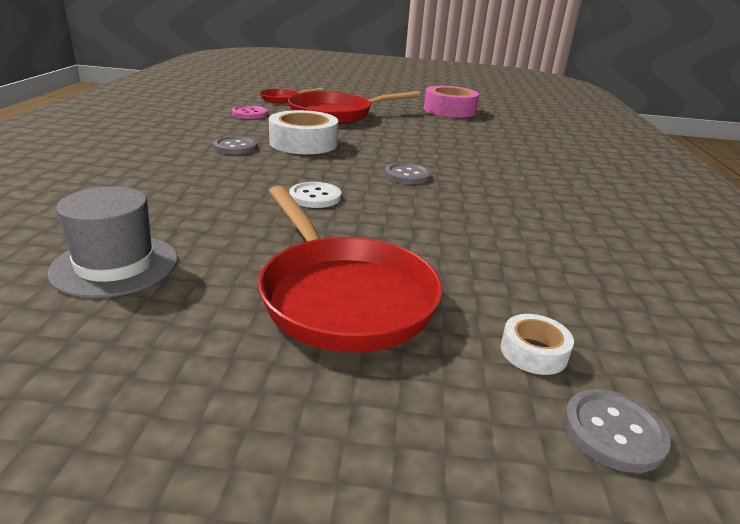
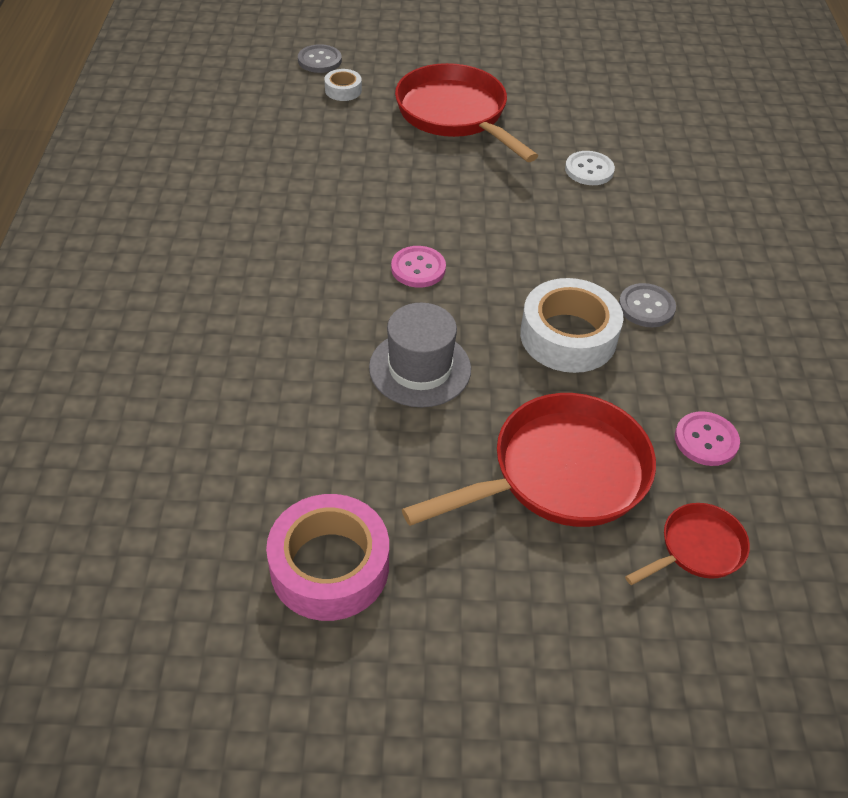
camera: 175 degrees right, 20 degrees up
(115, 265) = (610, 125): grey hat -> grey hat (420, 368)
(315, 197) = (508, 214): white button -> white button (589, 170)
(407, 175) = (418, 268): grey button -> pink button

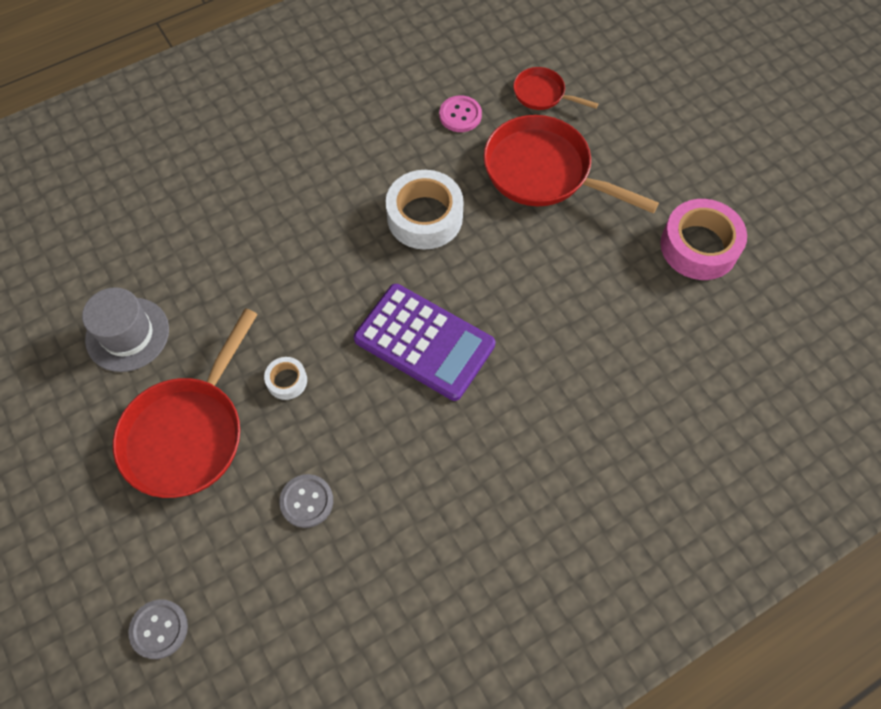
camera: 120 degrees left, 15 degrees up
(343, 90) = (205, 564): white tape -> white tape (287, 381)
(418, 268) = (424, 342): pink button -> purple calculator
(420, 368) = (521, 285): grey hat -> grey hat (127, 334)
(589, 170) = (212, 287): white button -> none
(646, 307) = (361, 186): grey button -> grey button (306, 501)

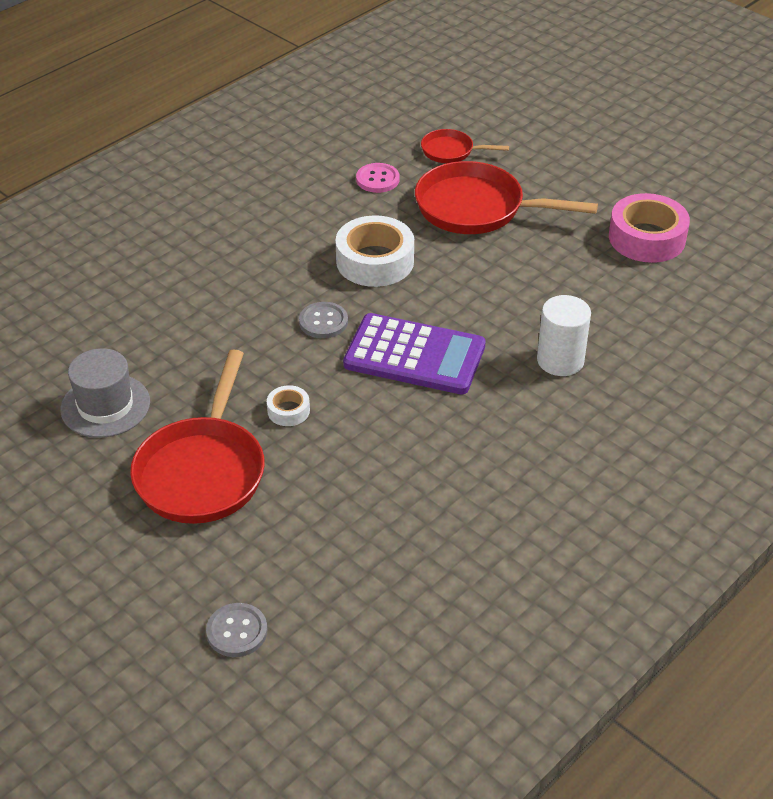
camera: 15 degrees left, 20 degrees down
(306, 501) = (348, 499): grey button -> grey button (323, 322)
(561, 382) = (560, 360): none -> white cylinder

